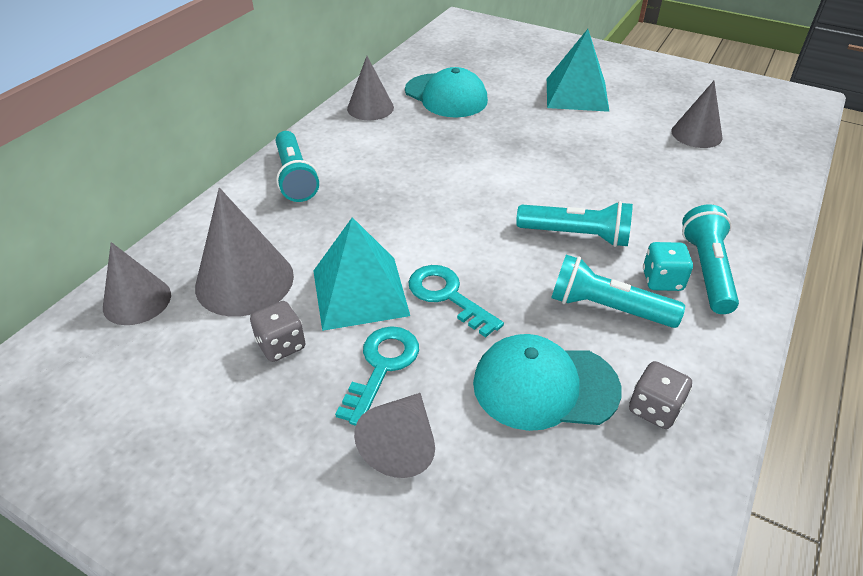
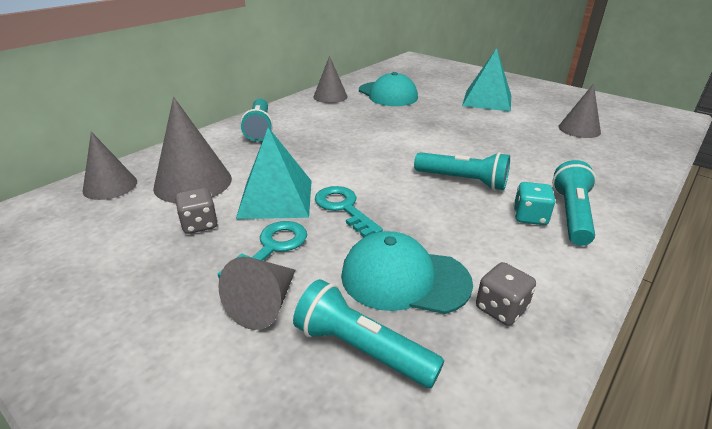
camera: 10 degrees right, 10 degrees down
(607, 308) = (476, 230): turquoise flashlight -> turquoise flashlight (361, 349)

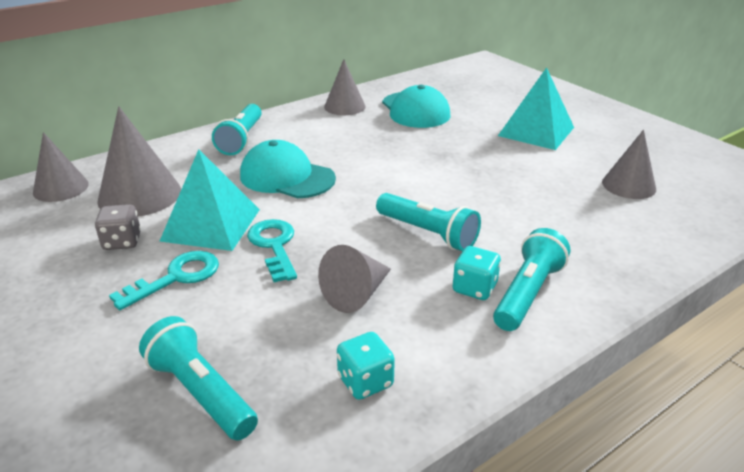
camera: 15 degrees right, 0 degrees up
(264, 304) = (137, 333): grey cone -> grey cone (356, 294)
(404, 278) = (287, 332): turquoise cap -> turquoise cap (287, 177)
(501, 308) = (365, 381): grey dice -> turquoise dice

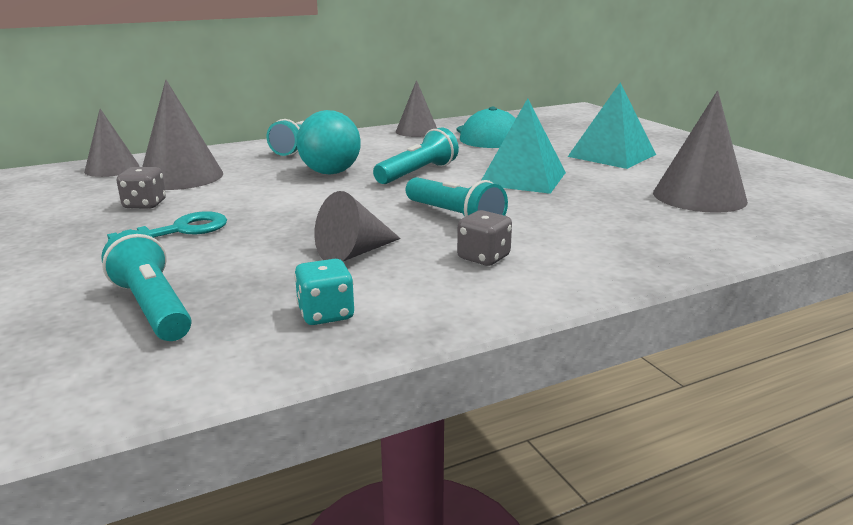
camera: 10 degrees right, 10 degrees down
(211, 224) = (236, 199): turquoise pyramid -> turquoise pyramid (523, 178)
(274, 246) = (290, 216): turquoise key -> none
(287, 177) = (330, 173): turquoise cap -> turquoise ball
(474, 288) = (483, 258): turquoise dice -> grey dice
(527, 293) = (541, 265): turquoise flashlight -> turquoise flashlight (417, 173)
(628, 185) = (699, 196): grey cone -> grey cone, size x1.52

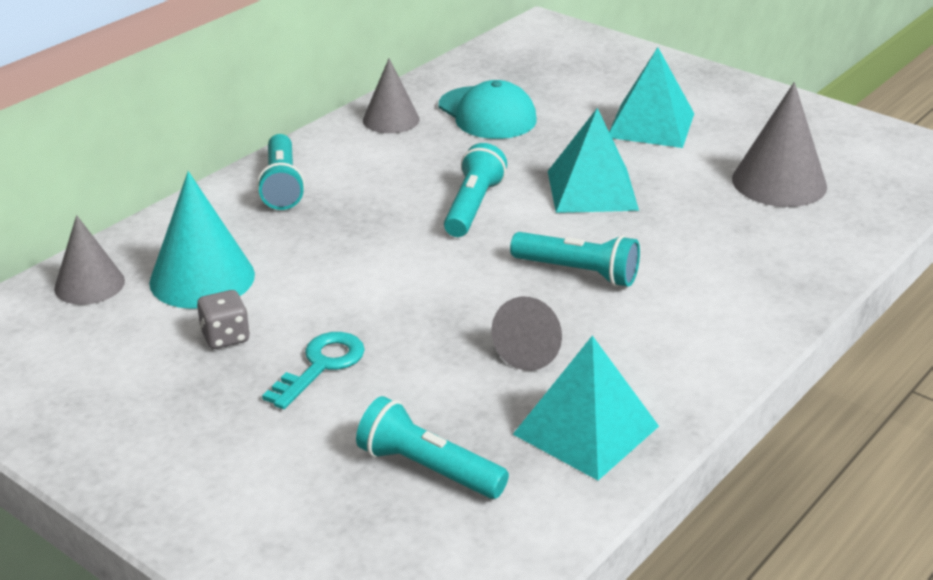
camera: 25 degrees left, 10 degrees up
(181, 177) = (202, 278): grey cone -> turquoise cone
(326, 314) = (586, 430): turquoise dice -> turquoise pyramid
(330, 173) = (374, 228): turquoise ball -> none
(483, 258) = (654, 324): grey dice -> none

